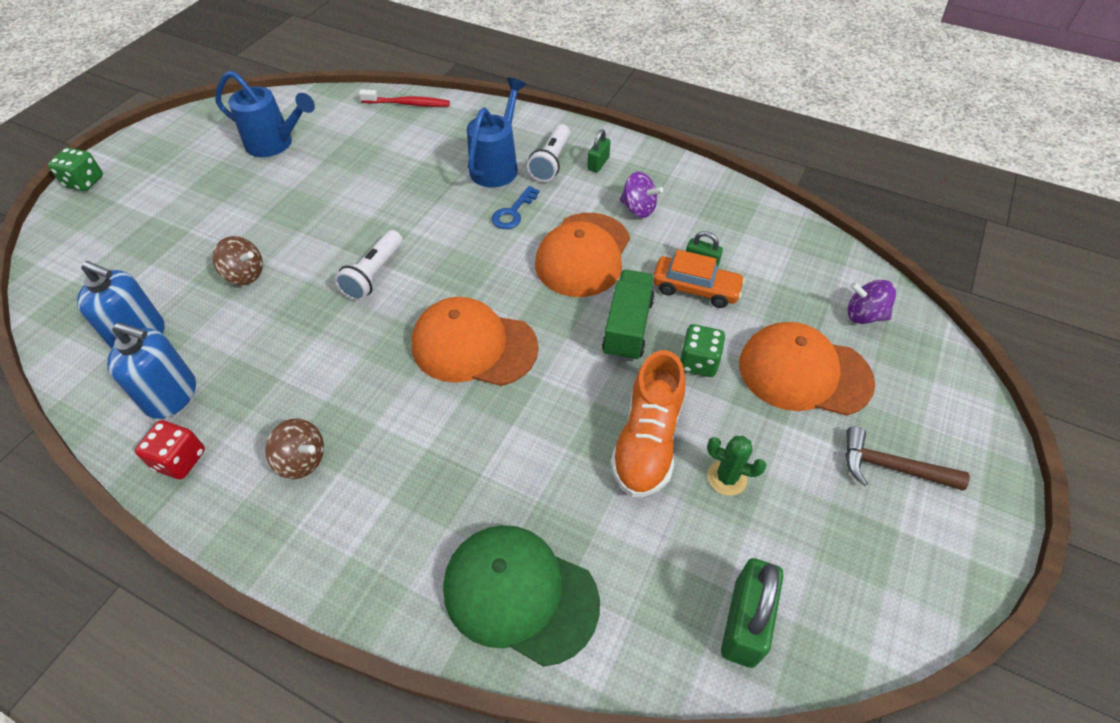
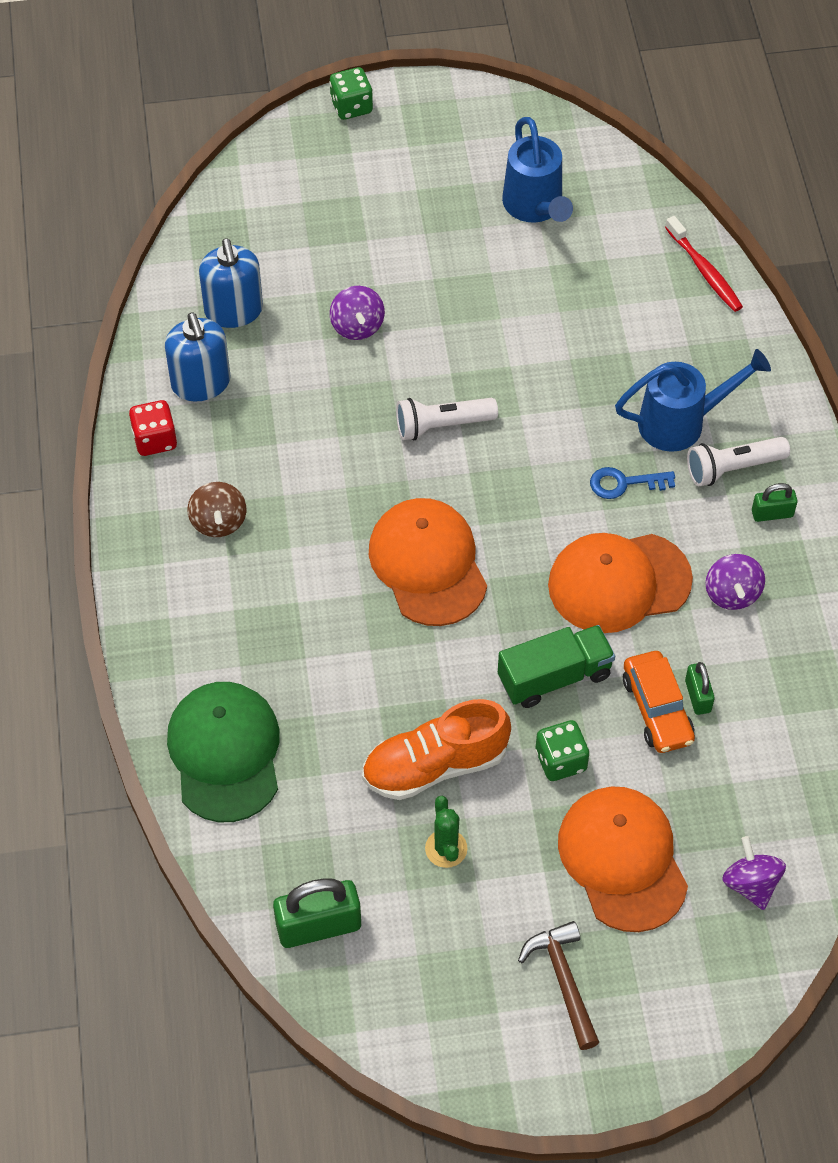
camera: 55 degrees right, 5 degrees up
(245, 274) = (357, 326): brown spinning top -> purple spinning top

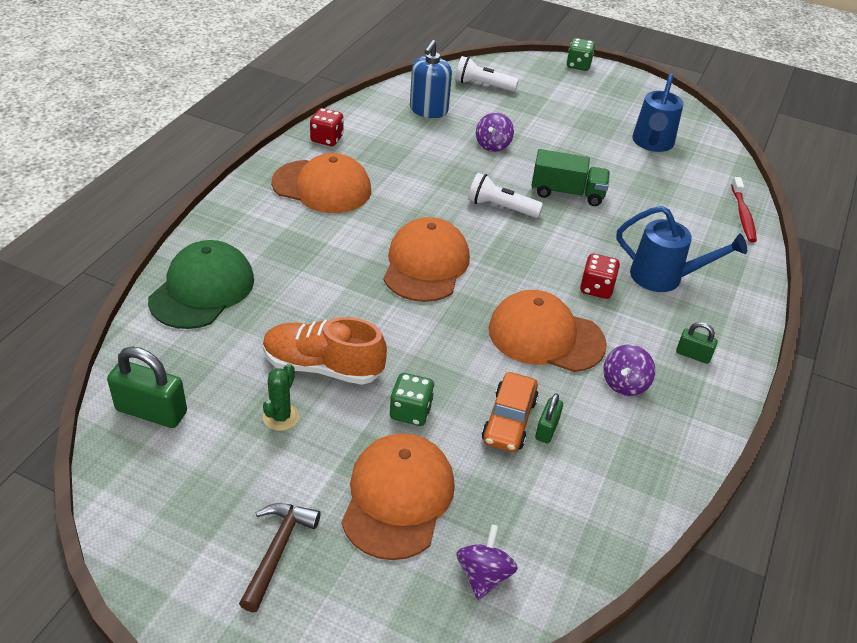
camera: 30 degrees right, 15 degrees down
(201, 383) = (378, 129): blue soap dispenser -> none
(218, 522) = (322, 187): brown spinning top -> orange cap
(554, 677) = (452, 363): green truck -> green truck (567, 193)
(624, 483) = (596, 288): blue key -> red dice
(732, 468) = (682, 317): white flashlight -> white flashlight (482, 85)

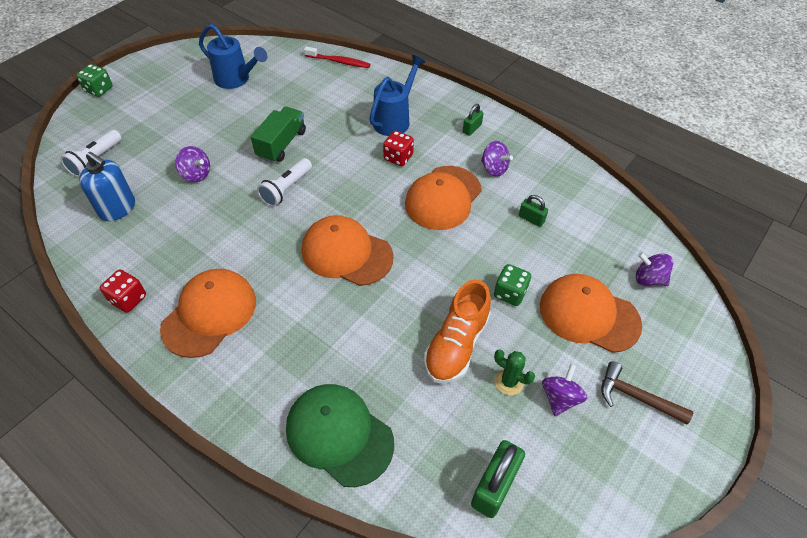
camera: 75 degrees left, 10 degrees up
(265, 467) = (559, 398): none -> purple spinning top
(509, 420) = (522, 237): orange car -> none

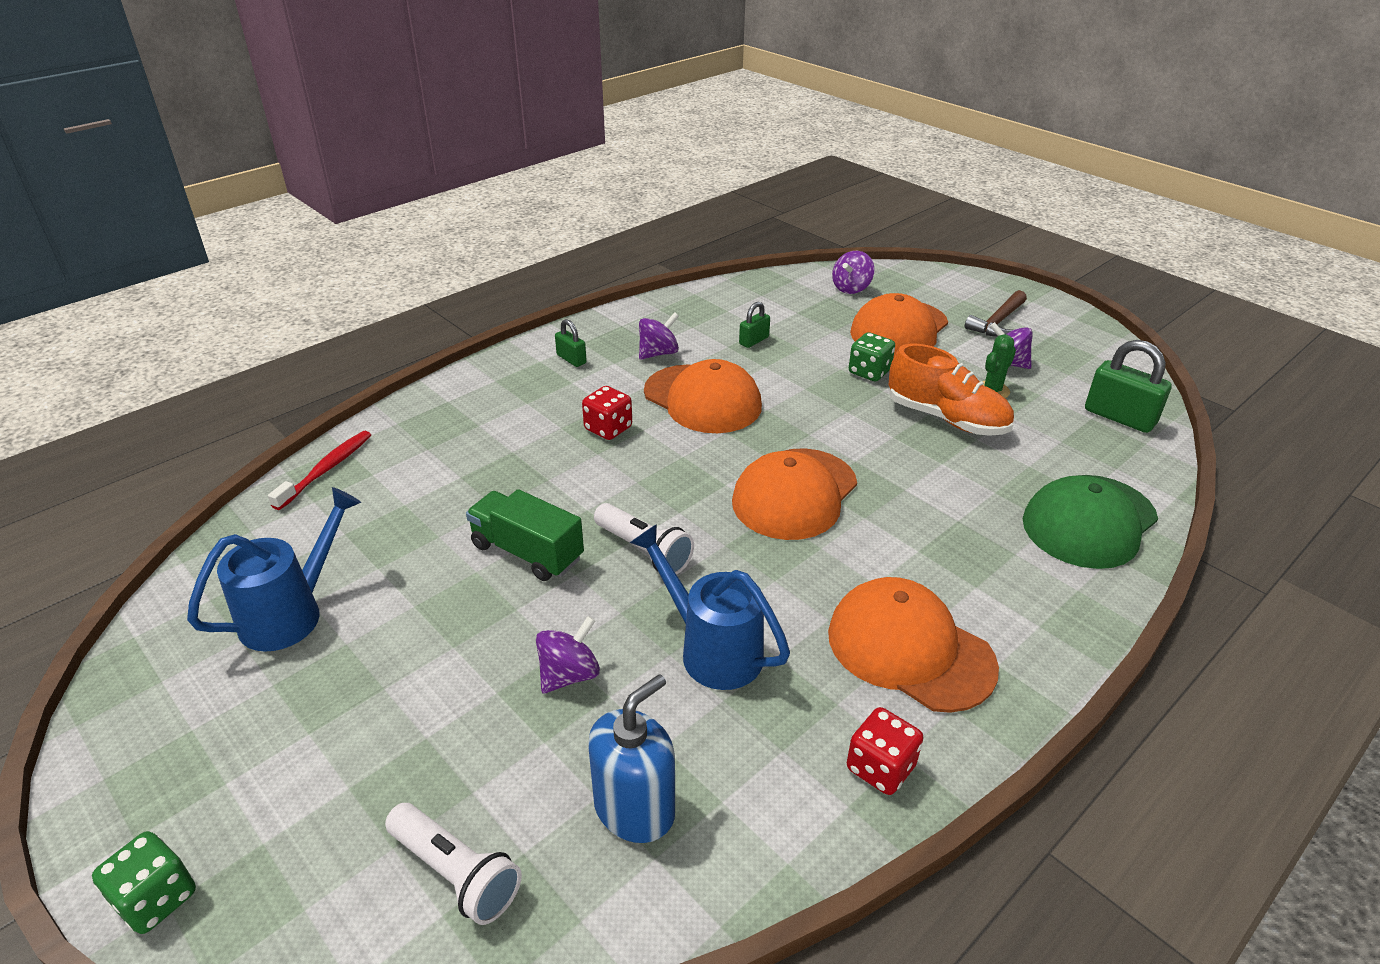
camera: 80 degrees left, 15 degrees down
(394, 120) = (519, 423): blue watering can -> blue watering can (712, 650)

